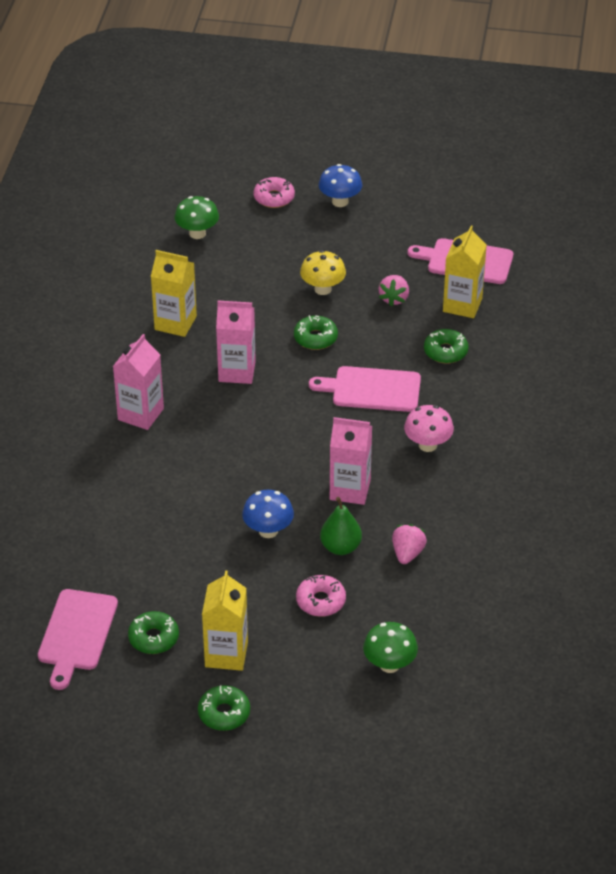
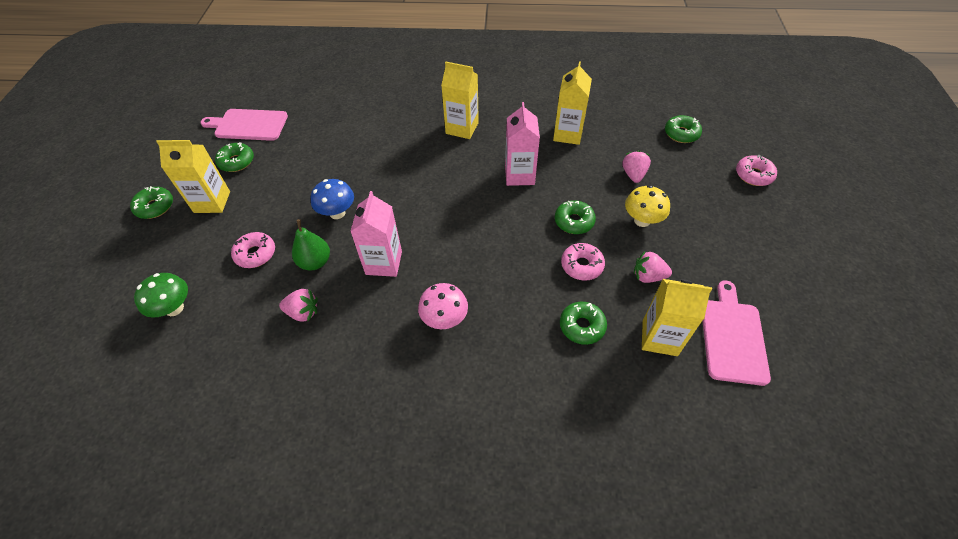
camera: 85 degrees right, 10 degrees up
(140, 414) = (462, 128): pink carton -> yellow carton
(197, 233) = (681, 134): green mushroom -> green donut
(255, 282) = (633, 175): none -> pink strawberry
(340, 201) = (774, 222): blue mushroom -> none
(372, 389) = (514, 269): pink cutting board -> none
(375, 341) = (581, 265): none -> pink donut

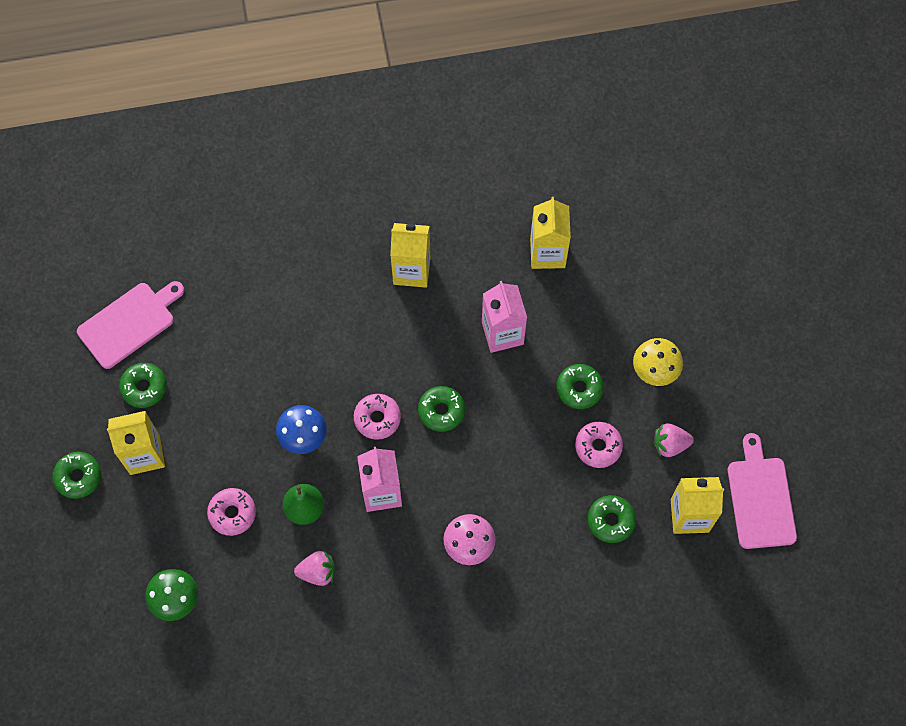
camera: 15 degrees left, 15 degrees up
(248, 125) = (129, 323): pink cutting board -> pink cutting board turned 150 degrees clockwise
(633, 175) = (637, 303): pink strawberry -> none
(681, 134) = (687, 223): green donut -> green donut (441, 411)
(753, 175) = (775, 274): pink donut -> pink donut (377, 418)

